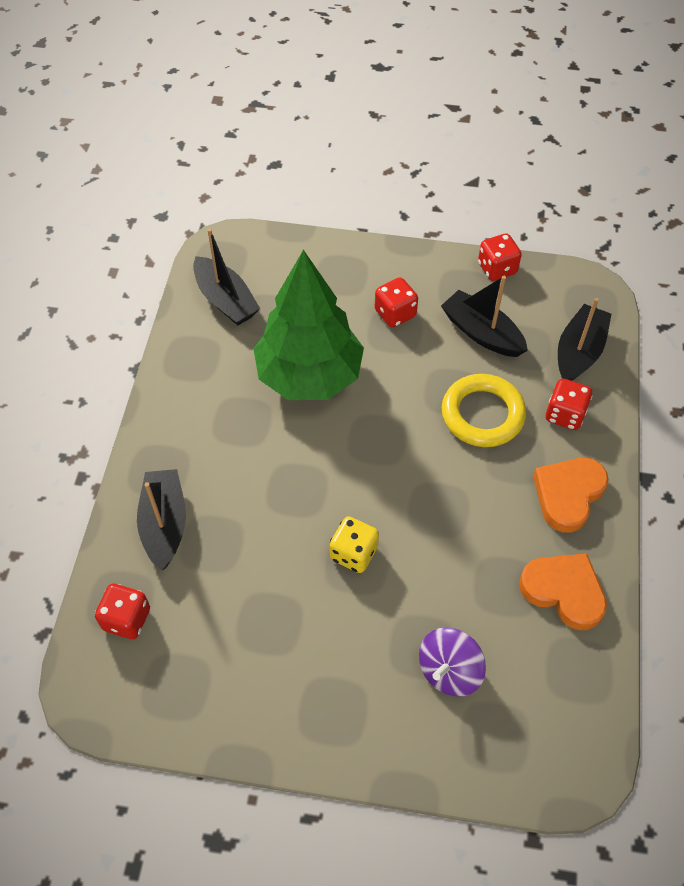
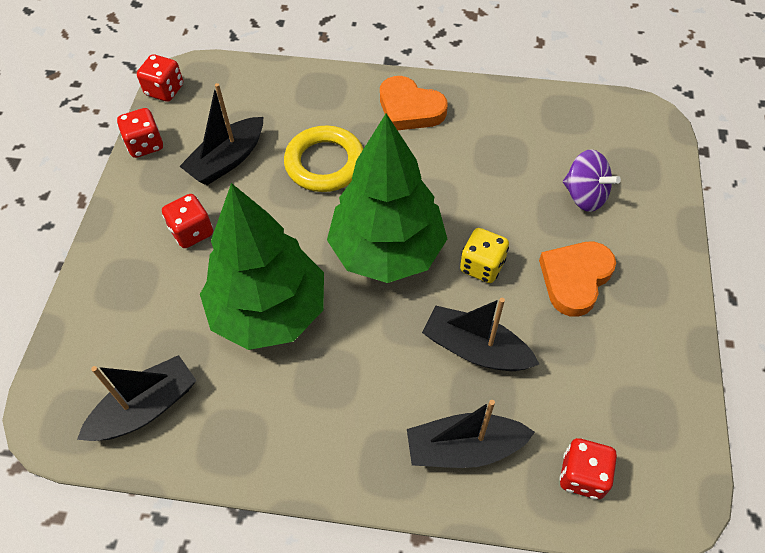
camera: 90 degrees left, 0 degrees up
(373, 469) = (387, 251): none -> green tree
(564, 591) = (501, 118): orange heart -> orange heart (575, 279)
(565, 414) = (327, 105): red dice -> red dice (165, 90)
(579, 352) = (258, 91): black boat -> black boat (475, 349)

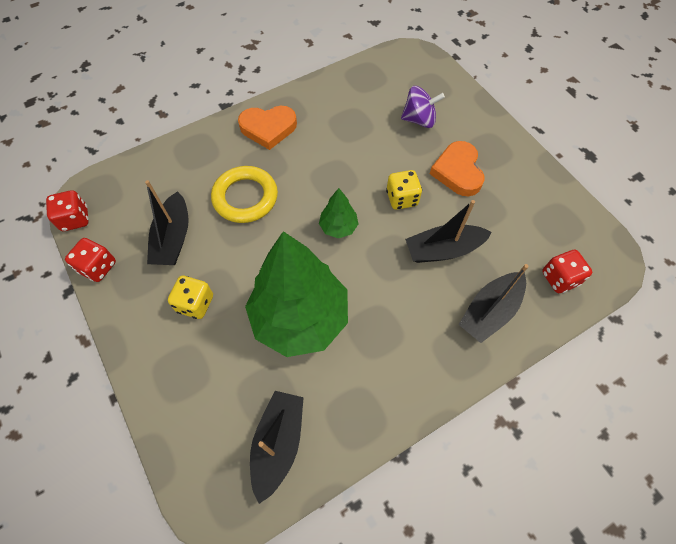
camera: 40 degrees left, 5 degrees up
(192, 232) = (195, 304): red dice -> yellow dice
(387, 251) = (338, 227): green tree -> green tree, size x0.44

